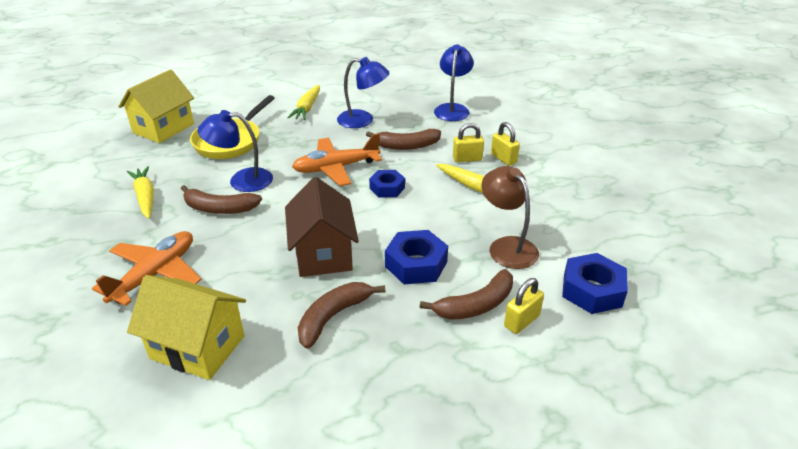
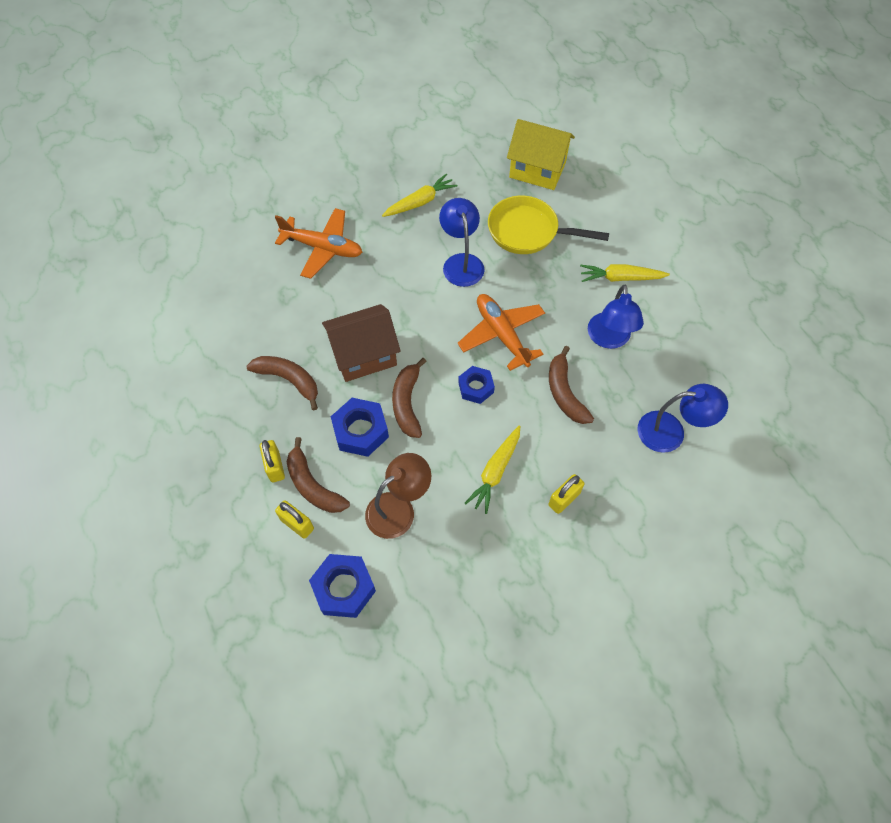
camera: 80 degrees right, 25 degrees up
(197, 347) = (251, 302): yellow house -> none
(219, 208) = (414, 260): brown banana -> brown banana (407, 403)
(467, 159) = (553, 459): yellow padlock -> yellow padlock (275, 467)

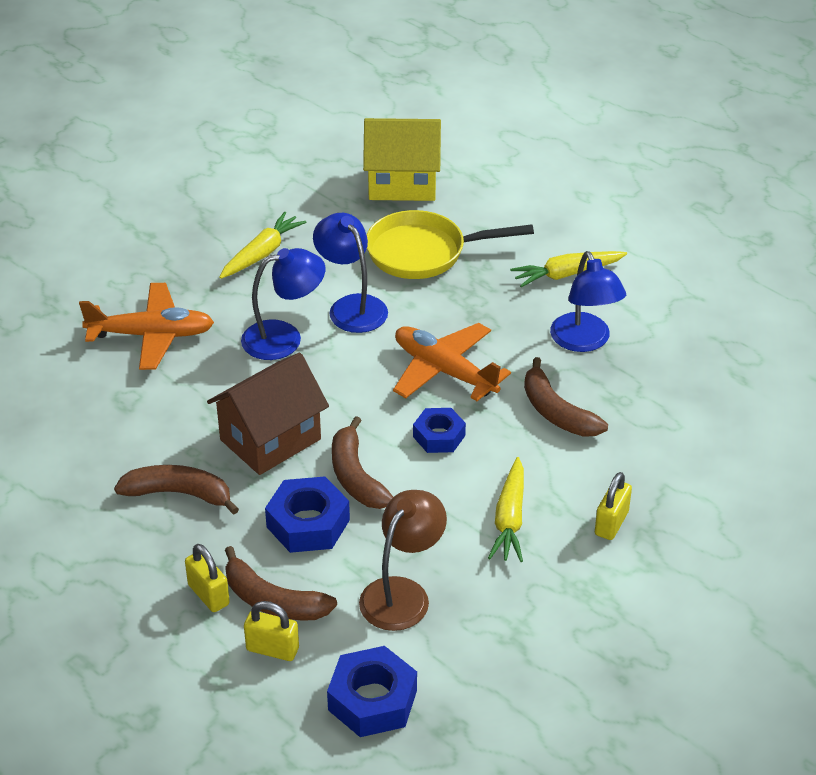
camera: 20 degrees left, 20 degrees down
(671, 432) = (708, 418): blue lamp -> blue lamp (284, 338)

